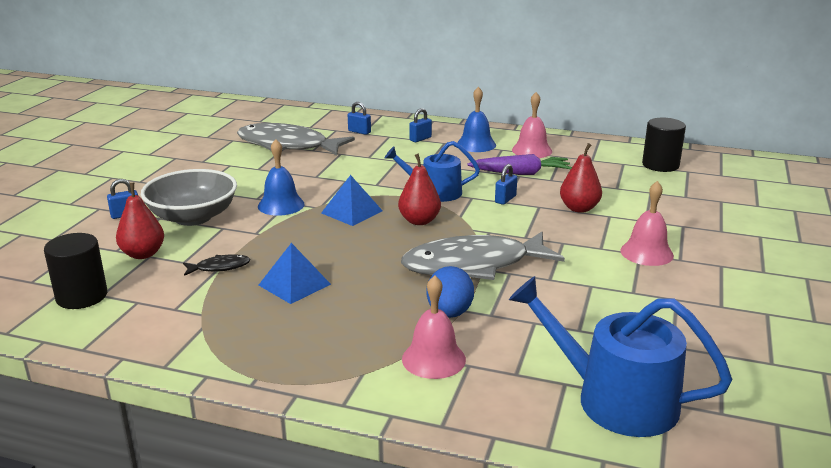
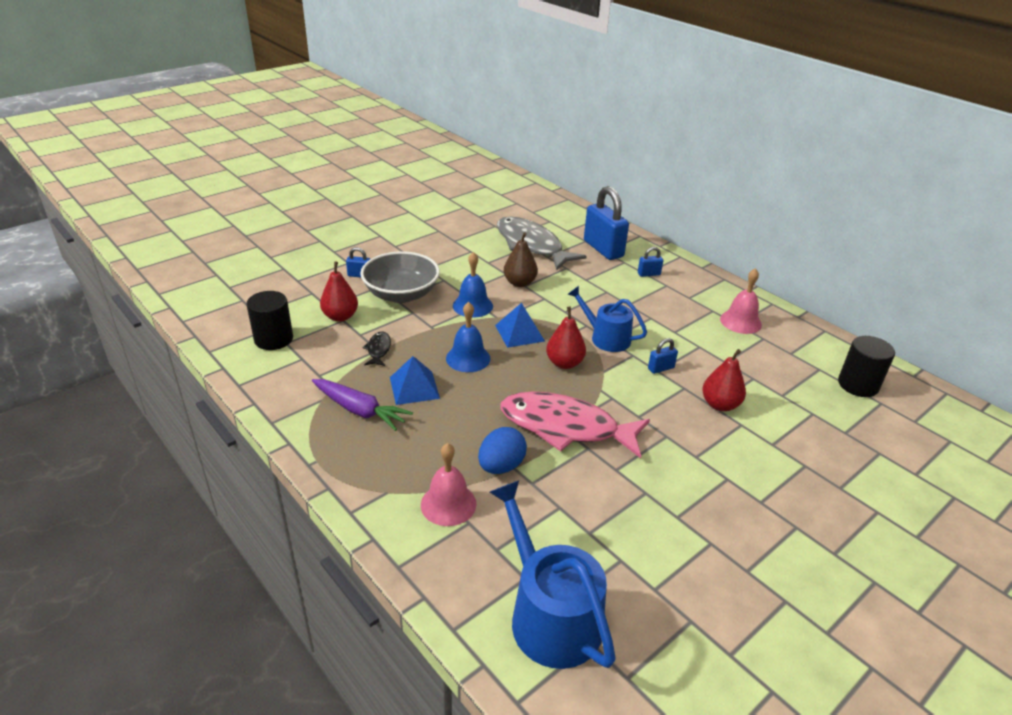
camera: 30 degrees right, 10 degrees up
(219, 267) = (378, 350): black fish -> black fish turned 105 degrees counterclockwise
(308, 175) = (519, 283): none -> brown pear
(359, 132) = (603, 249): blue padlock -> blue padlock, size x2.24
(473, 265) = (565, 427): grey fish -> pink fish
(476, 144) = (693, 297): blue bell -> blue bell (468, 358)
(521, 173) = (704, 344): purple carrot -> purple carrot (360, 410)
(646, 253) = (735, 480): pink bell -> none

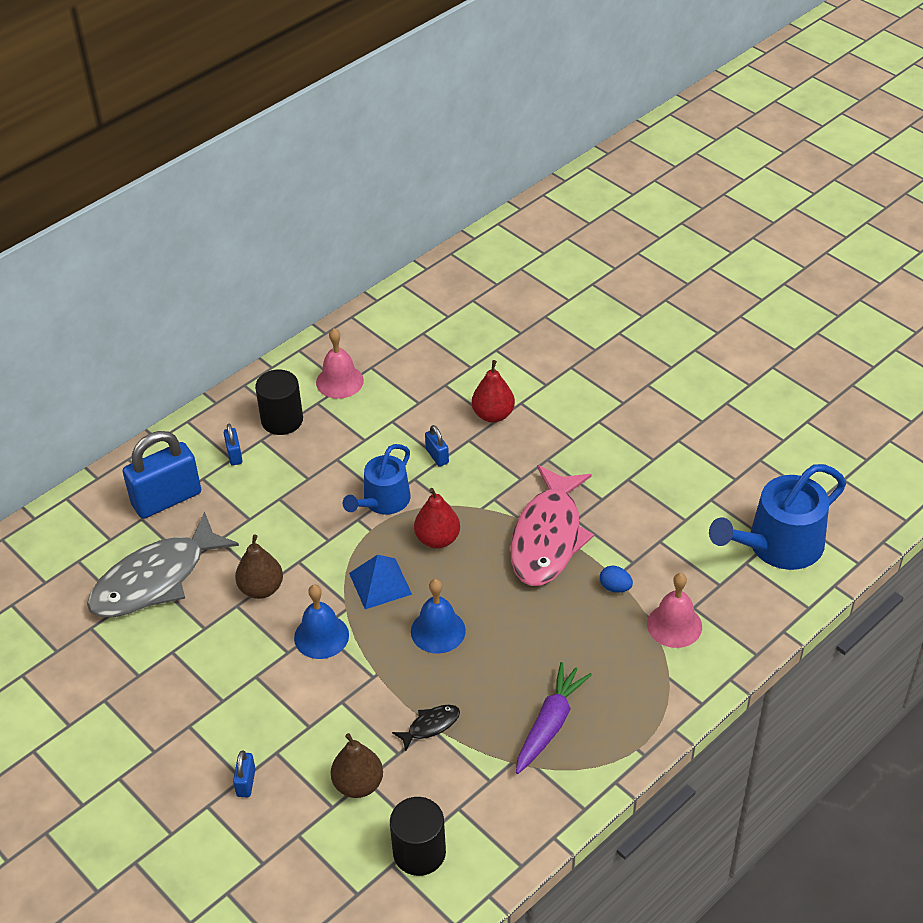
camera: 90 degrees left, 10 degrees up
(340, 316) = (358, 784): red pear -> brown pear
(378, 350) = (430, 726): black fish -> black fish turned 150 degrees clockwise
(401, 294) = (297, 721): grey bowl -> none
(414, 387) = (501, 677): blue pyramid -> none
(501, 466) = (615, 587): blue egg -> blue egg, size x0.59
(858, 385) = (447, 310): black cylinder -> black cylinder (282, 420)

